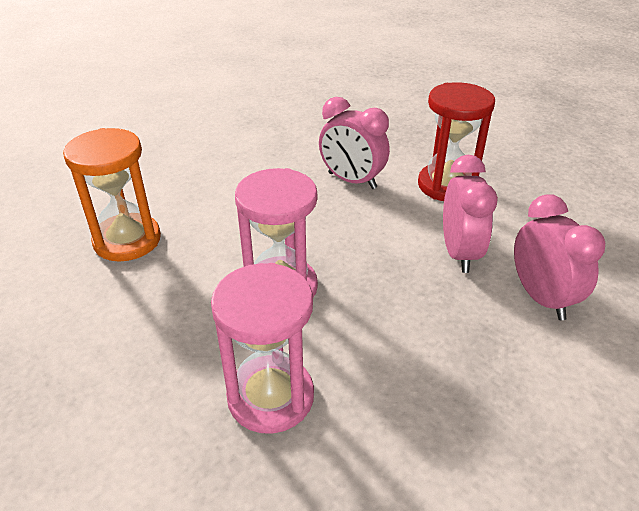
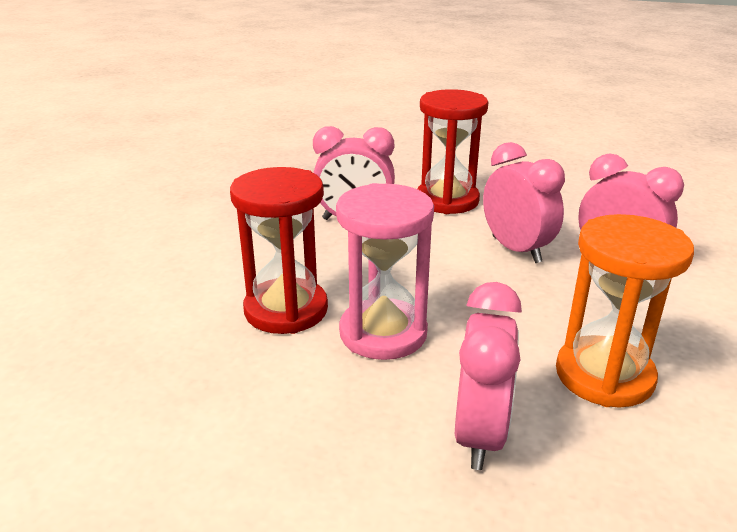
camera: 30 degrees left, 10 degrees down
(127, 240) = (149, 349): orange hourglass -> orange hourglass (604, 375)
(233, 243) = (286, 310): none -> red hourglass
(270, 397) = (479, 435): pink hourglass -> pink clock

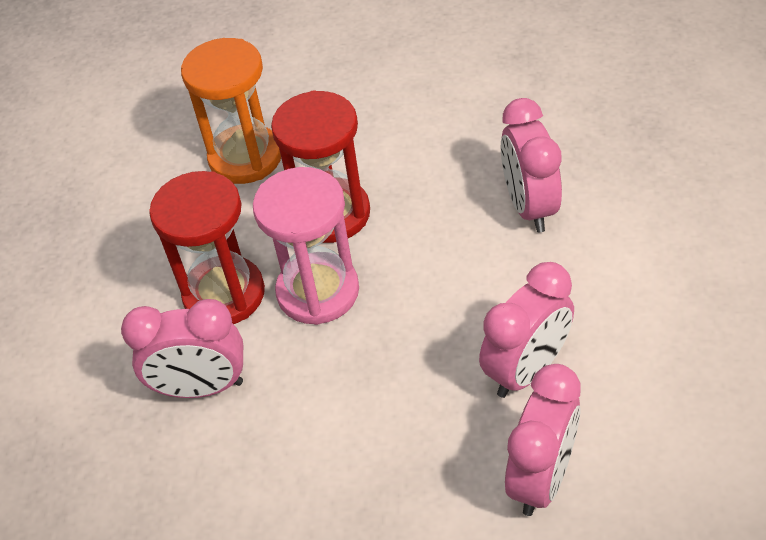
camera: 80 degrees right, 20 degrees up
(447, 200) = (629, 278): red hourglass -> red hourglass (224, 294)
(604, 375) = (303, 472): orange hourglass -> orange hourglass (245, 157)

